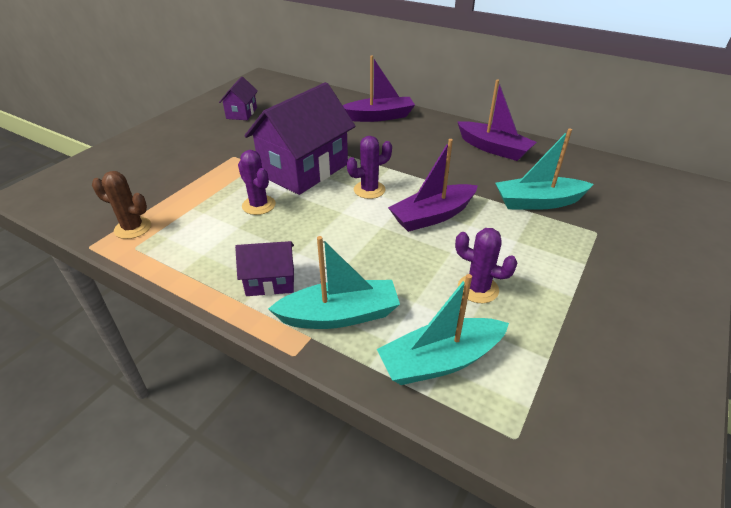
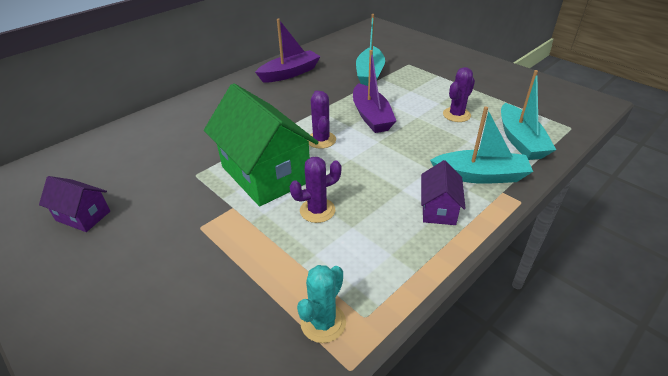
camera: 75 degrees left, 0 degrees up
(133, 228) = (323, 323): brown cactus -> turquoise cactus
(304, 170) = (265, 174): purple house -> green house
(339, 315) = (480, 175): turquoise boat -> turquoise boat turned 90 degrees clockwise
(379, 117) = (189, 115): purple boat -> none

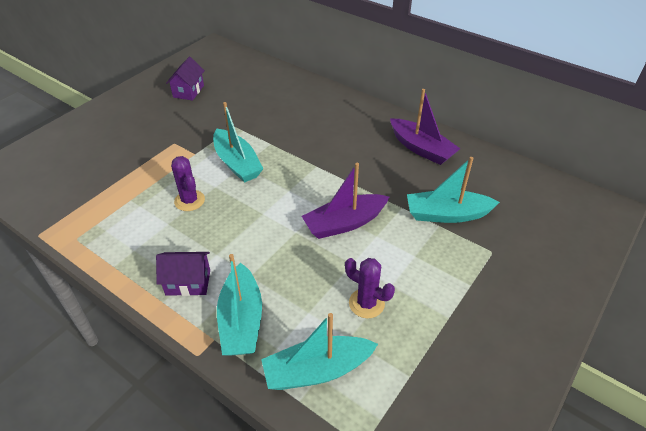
camera: 80 degrees right, 5 degrees up
(265, 174) = (237, 163): green house -> turquoise boat
(321, 140) = (292, 190): purple cactus -> none
(323, 323) = (77, 218): turquoise cactus -> none

